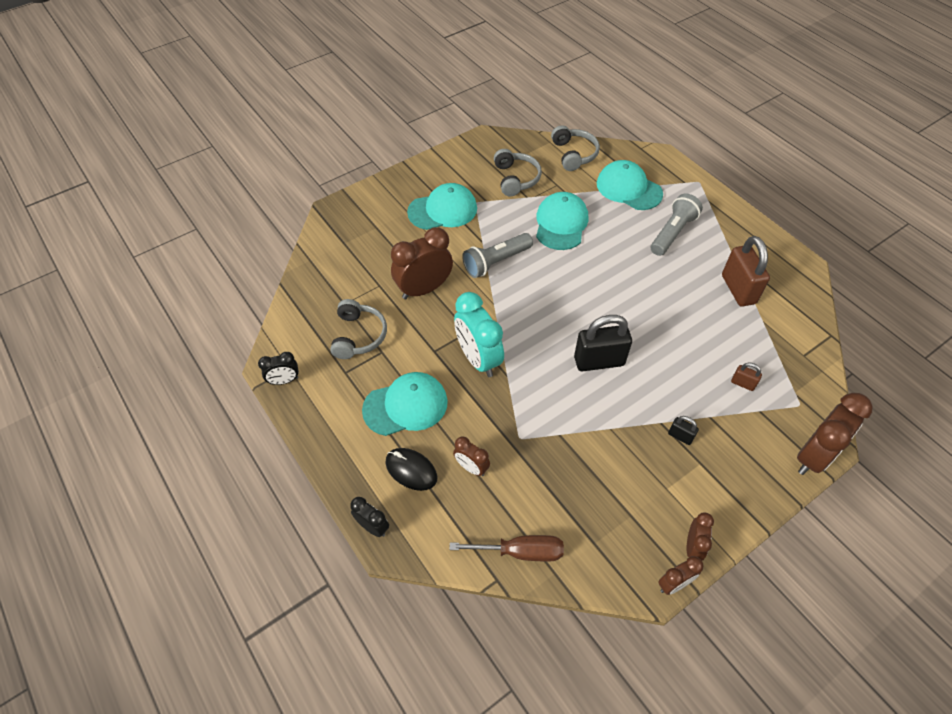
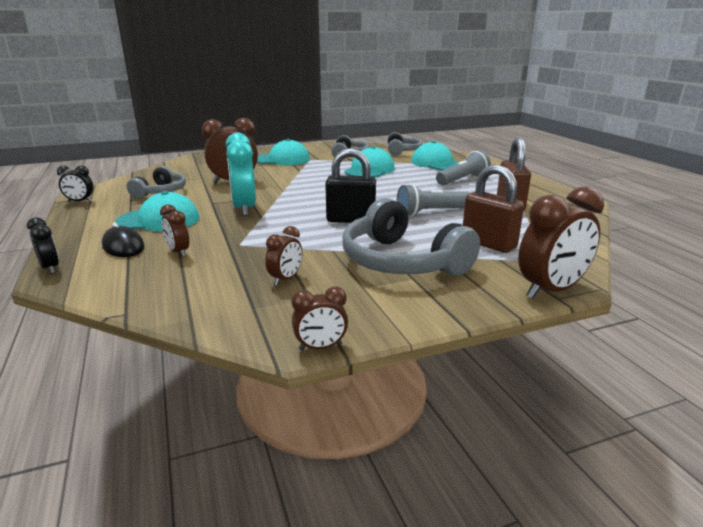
camera: 15 degrees right, 30 degrees down
(496, 262) = (302, 178): grey flashlight -> grey flashlight (431, 213)
(520, 552) = (169, 300): brown screwdriver -> none
(680, 436) = (401, 261): black padlock -> grey headphones
(693, 546) = (365, 325): brown clock -> brown clock (285, 279)
(742, 383) = (488, 244): brown padlock -> brown padlock, size x2.15

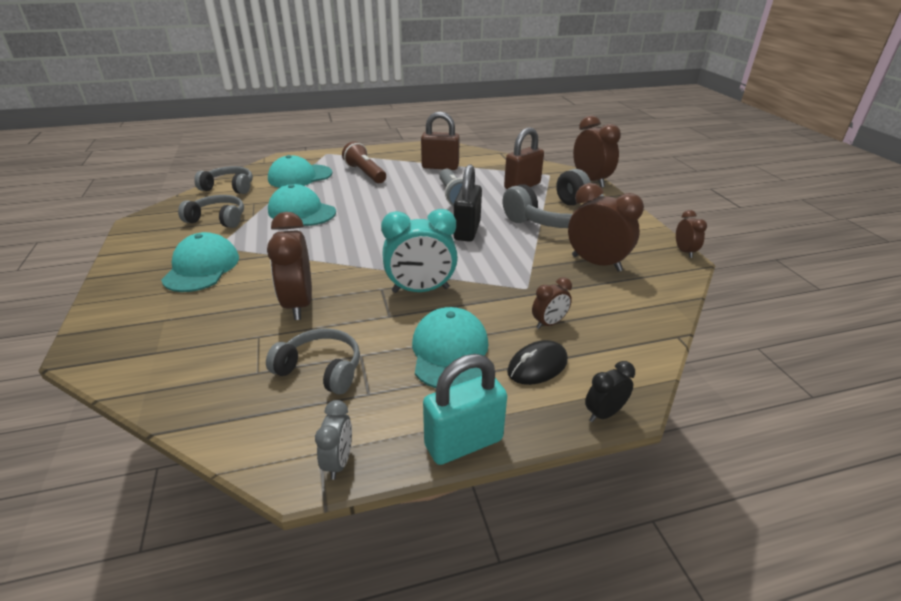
camera: 85 degrees left, 10 degrees up
(66, 226) = (463, 443): none -> turquoise padlock
(80, 201) = (338, 462): black clock -> grey clock
(285, 279) = (596, 263): brown clock -> brown clock, size x1.89
(462, 180) = (365, 173): grey flashlight -> brown flashlight

